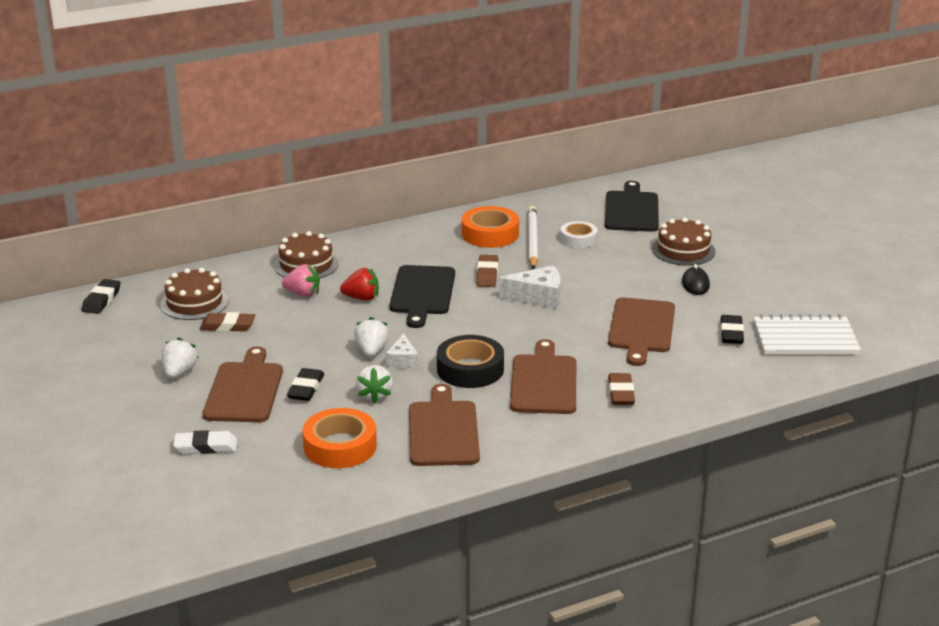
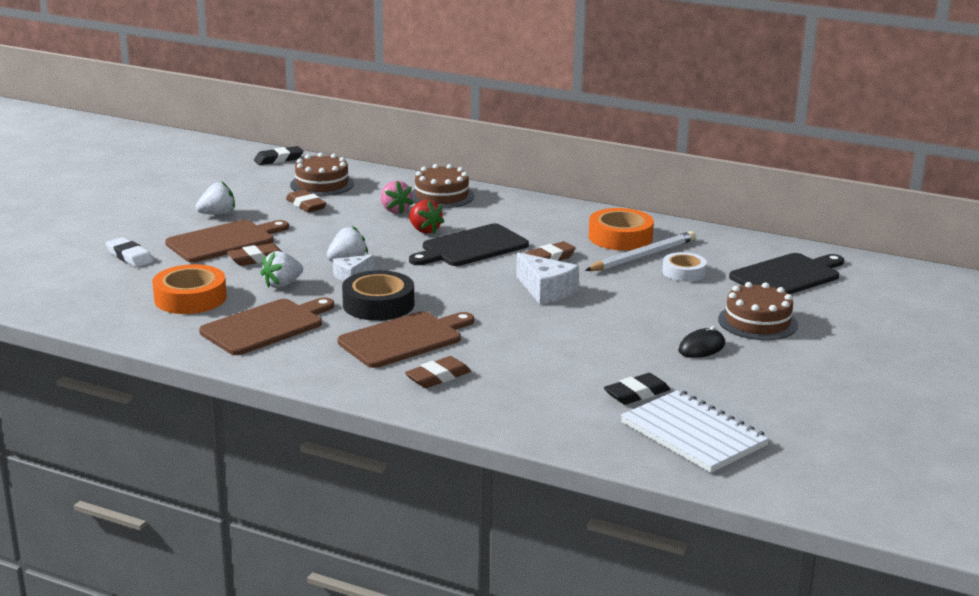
camera: 50 degrees right, 5 degrees down
(306, 388) = (257, 259): black eraser -> brown eraser
(641, 328) = (570, 350): brown cutting board -> none

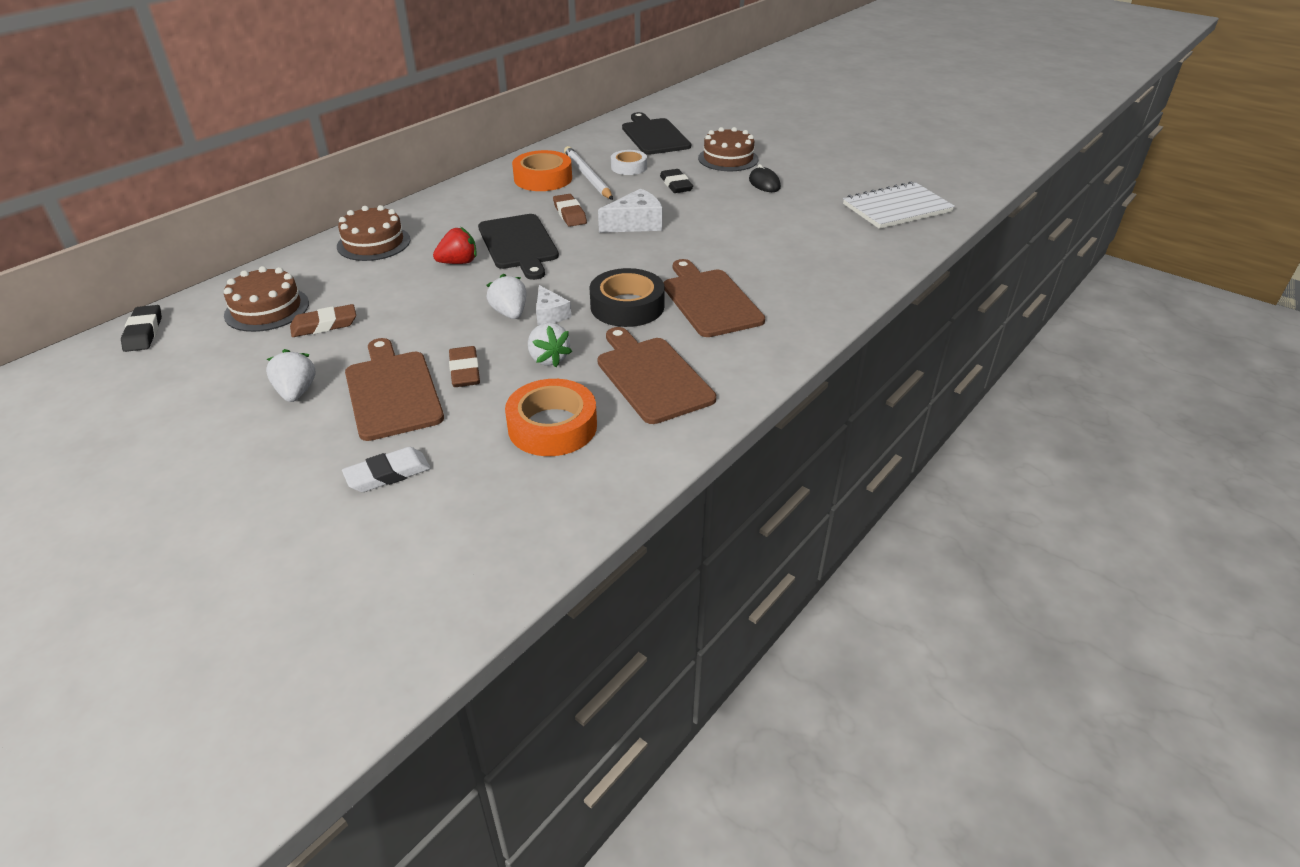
camera: 75 degrees left, 15 degrees up
(395, 210) = (390, 272): pink strawberry -> none
(438, 377) = (790, 293): brown eraser -> none
(636, 394) = (834, 217): black eraser -> black eraser (676, 185)

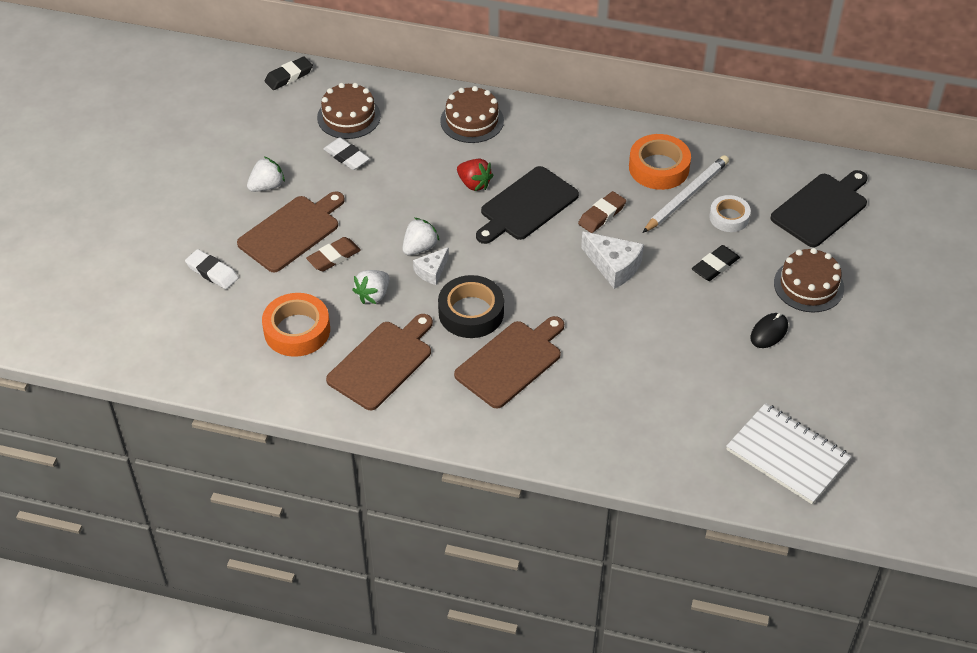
camera: 65 degrees right, 10 degrees up
(324, 325) = (346, 157): brown eraser -> white eraser

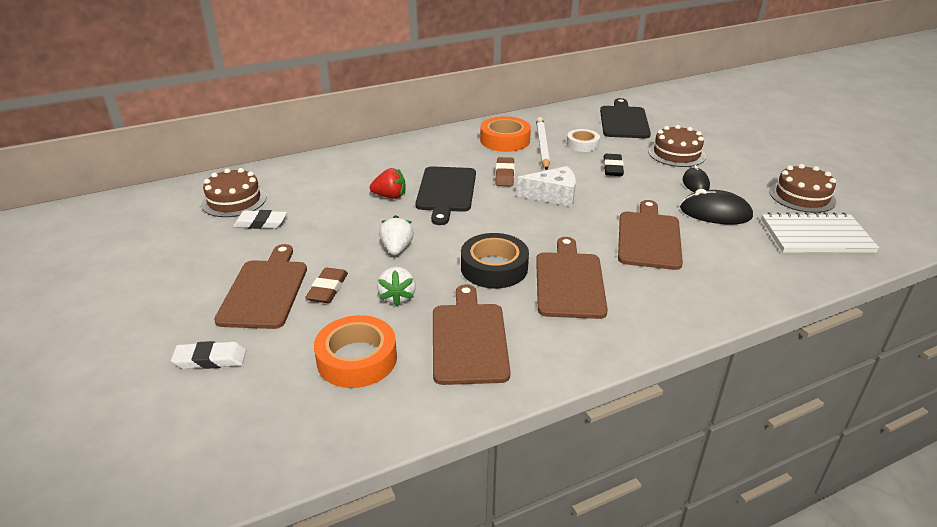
camera: 40 degrees left, 15 degrees down
(267, 186) = (203, 271): white strawberry -> none
(289, 76) = (148, 198): black eraser -> none
(431, 271) = (427, 258): white cheese -> none
(472, 120) = (342, 166): brown cake -> brown cake (802, 196)
(633, 362) = (649, 238): none -> brown cutting board
(734, 375) = (715, 213): none -> black mouse

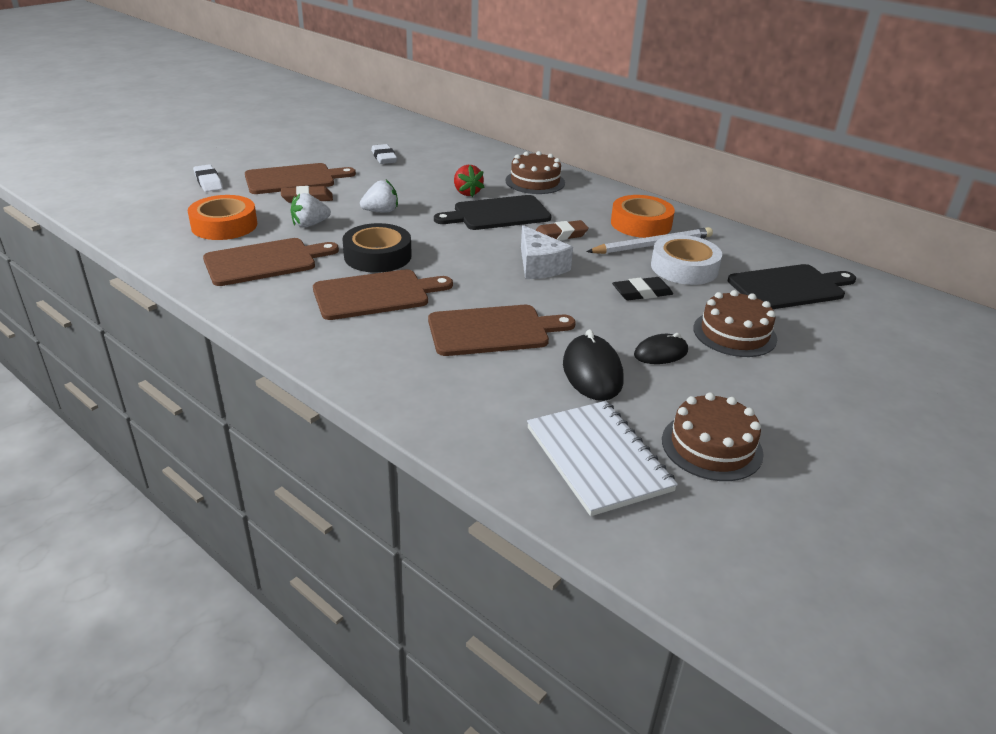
camera: 65 degrees right, 0 degrees up
(234, 200) = (410, 142): brown cake -> brown cake (535, 182)
(582, 144) = (684, 268): white tape -> white tape, size x1.57

